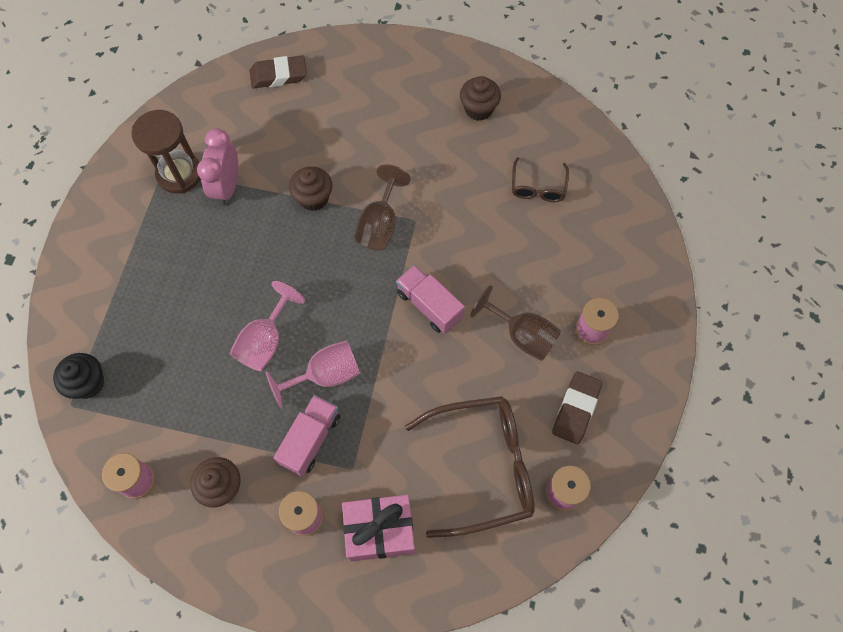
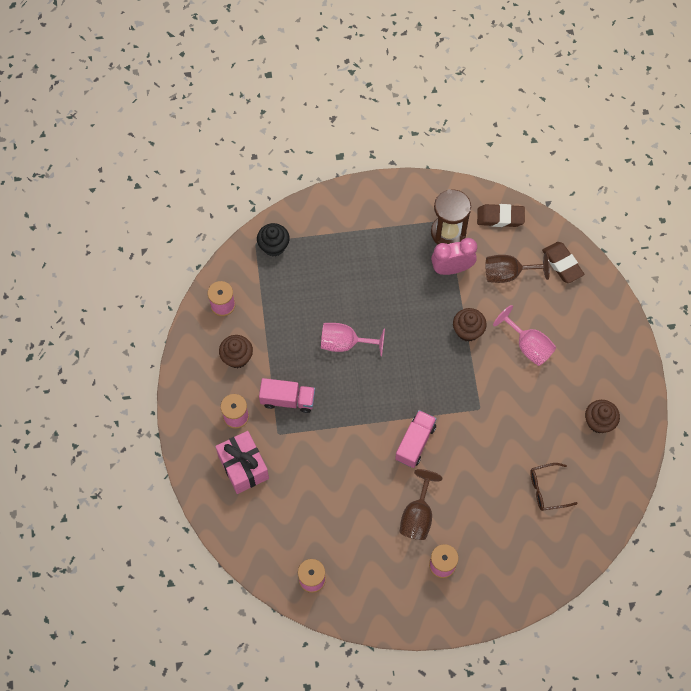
camera: 70 degrees right, 0 degrees up
(325, 375) = (336, 392): pink goblet -> pink goblet (528, 346)
(380, 224) = (466, 385): brown goblet -> brown goblet (508, 274)
(483, 467) = (310, 519): brown glasses -> none
(576, 409) = (375, 571): brown eraser -> brown eraser (500, 217)

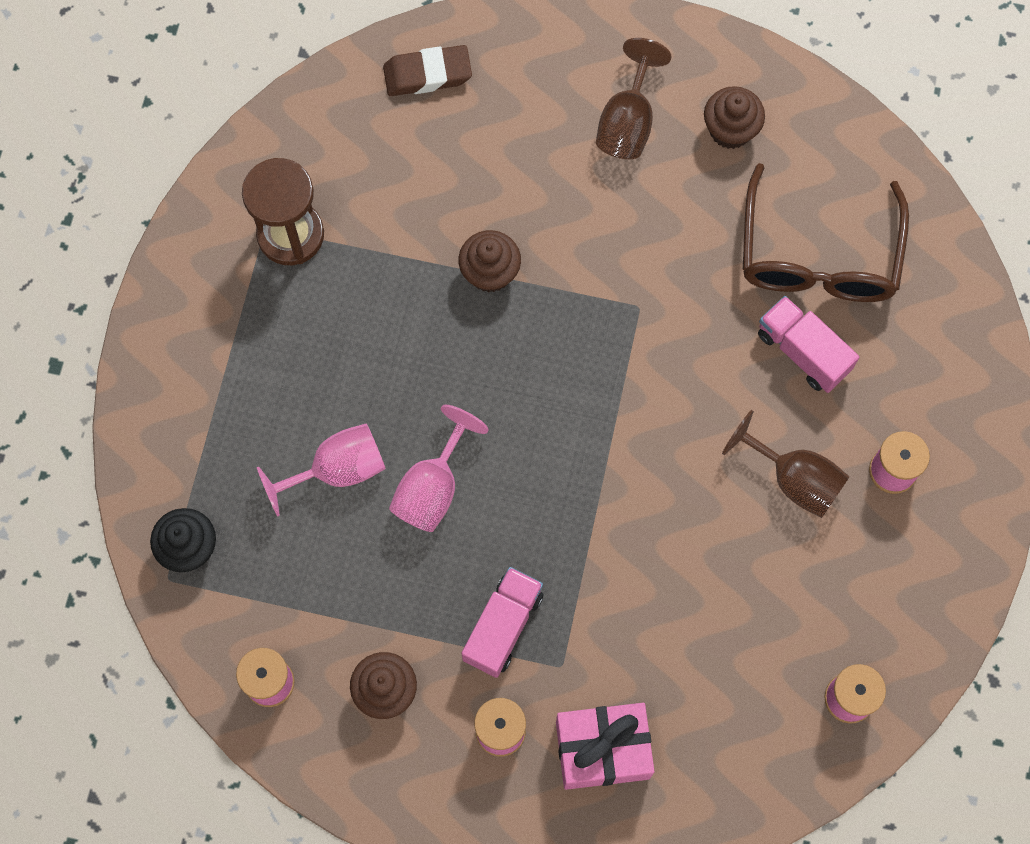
camera: 70 degrees left, 5 degrees up
(415, 443) = (662, 435): pink truck -> pink truck (803, 352)
(452, 268) = (362, 255): pink clock -> none
(500, 217) = (298, 139): brown eraser -> none
(508, 274) = (410, 167): brown goblet -> brown goblet (628, 122)
(528, 346) = (555, 186): pink goblet -> pink goblet (337, 470)
(547, 489) = (818, 255): brown glasses -> brown glasses, size x1.96

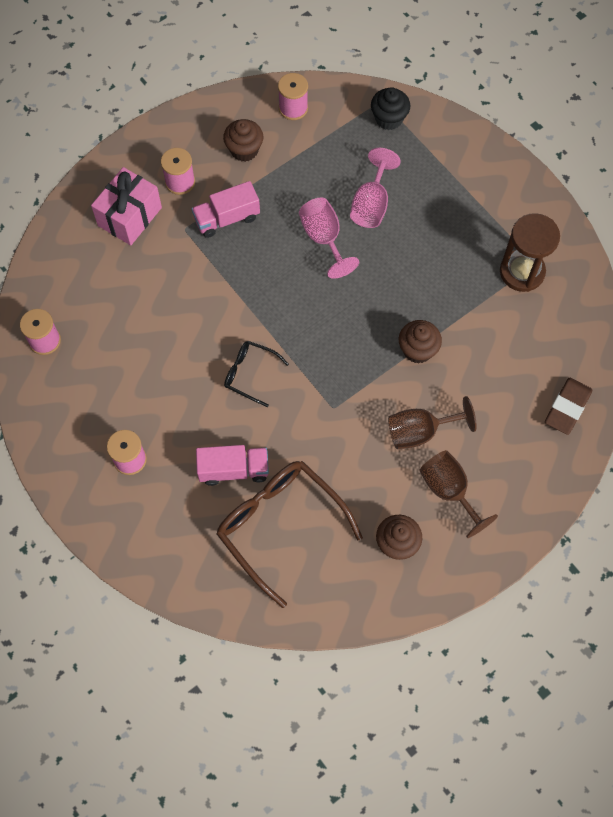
camera: 130 degrees right, 5 degrees down
(503, 626) = (227, 218): pink truck -> pink truck turned 90 degrees clockwise
(679, 427) = (250, 374): none -> black glasses
(794, 479) = (171, 407): brown goblet -> brown goblet (420, 432)

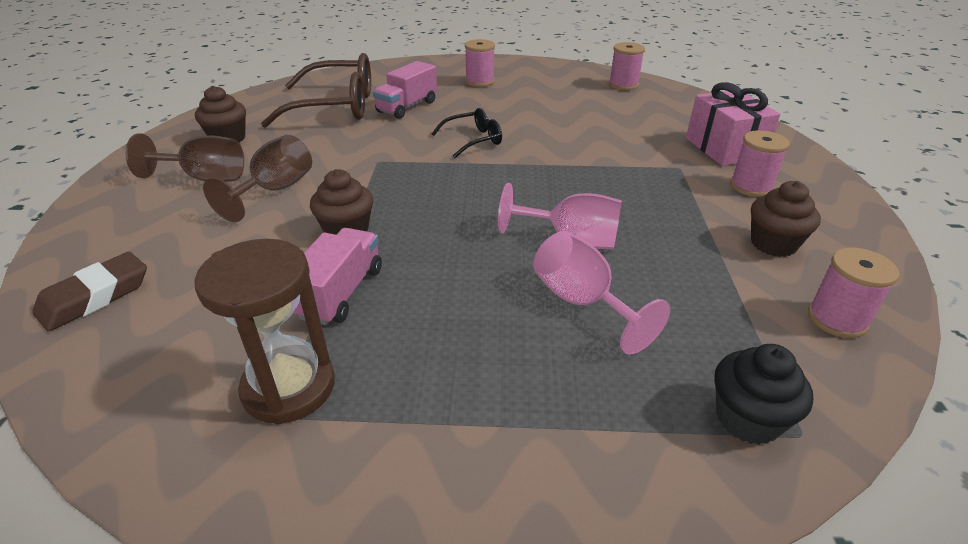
camera: 130 degrees right, 30 degrees down
(227, 218) = (669, 193): pink truck -> pink truck (340, 293)
(567, 408) = (95, 297): brown eraser -> brown eraser turned 60 degrees clockwise

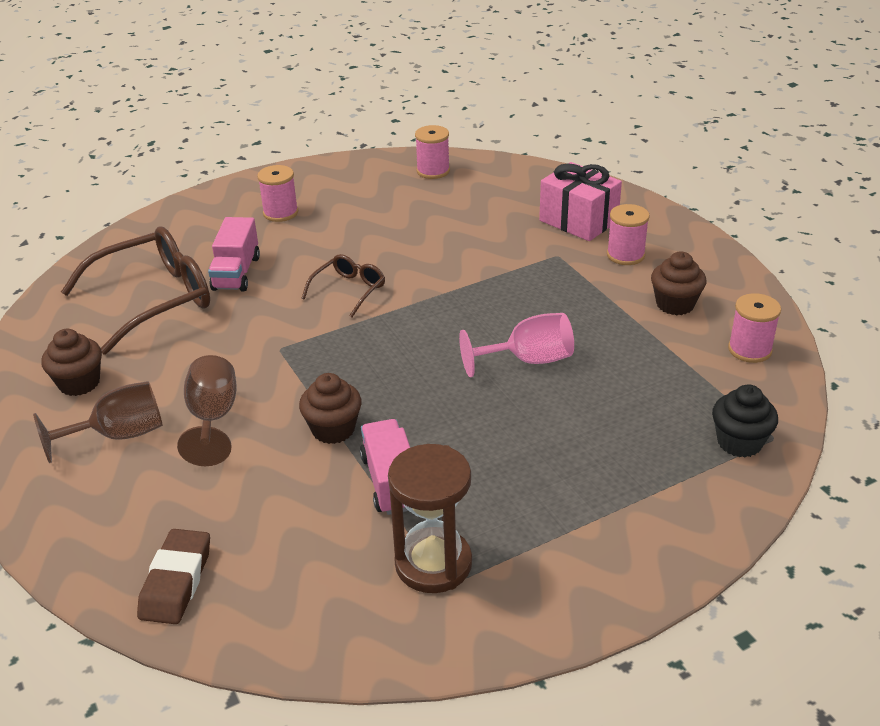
camera: 30 degrees left, 0 degrees up
(473, 140) = (349, 290): black glasses -> brown glasses
(582, 302) = (580, 409): pink goblet -> none

